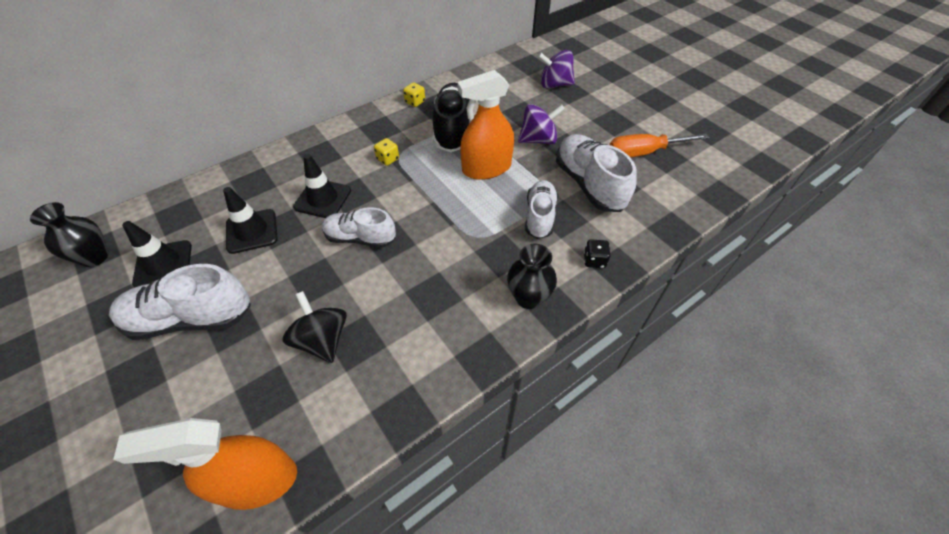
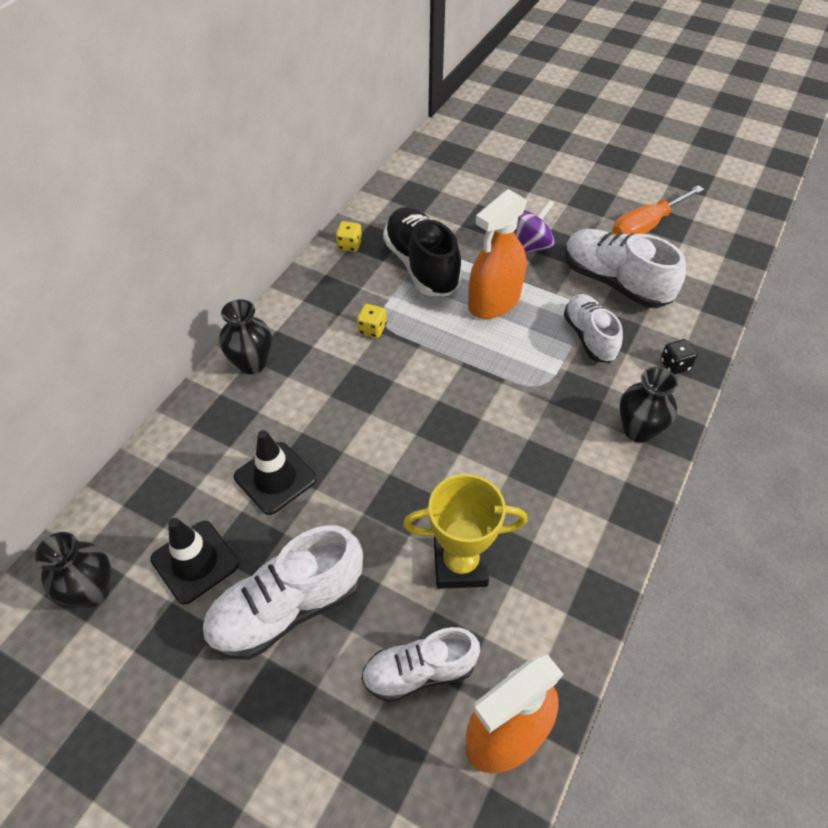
camera: 25 degrees left, 0 degrees up
(296, 155) = (252, 363): none -> black vase
(322, 340) = (460, 564): black spinning top -> yellow trophy
(323, 199) = (331, 406): black traffic cone -> none
(360, 238) = (413, 435): white shoe -> white shoe (419, 672)
(554, 84) = (498, 172): purple spinning top -> none

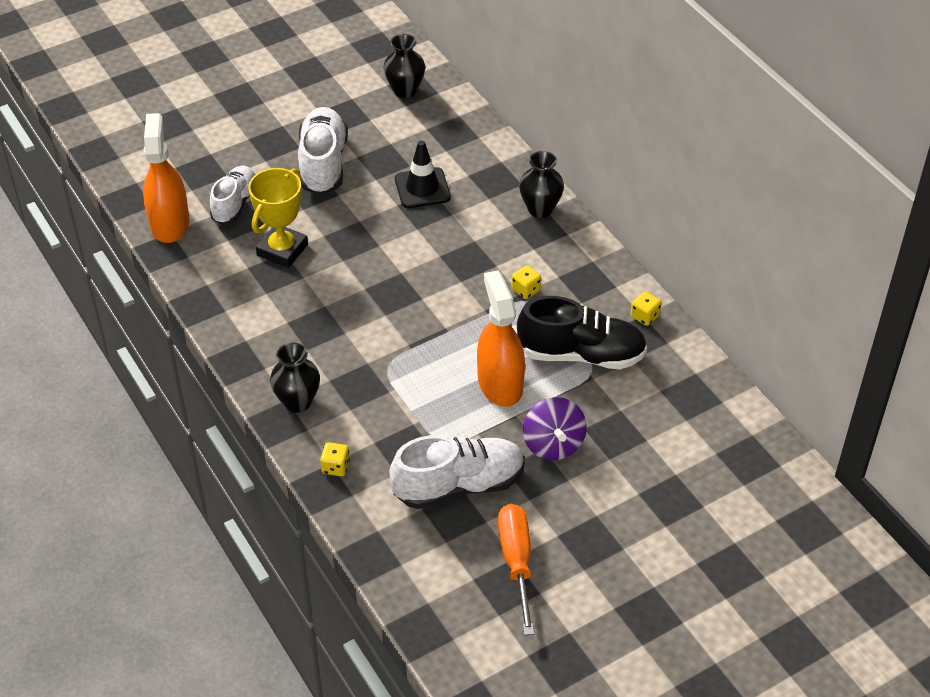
camera: 120 degrees right, 5 degrees down
(195, 562) = (389, 135): black traffic cone -> none
(589, 337) = (410, 426): white shoe -> none
(674, 365) = (335, 467): black dice -> yellow dice

